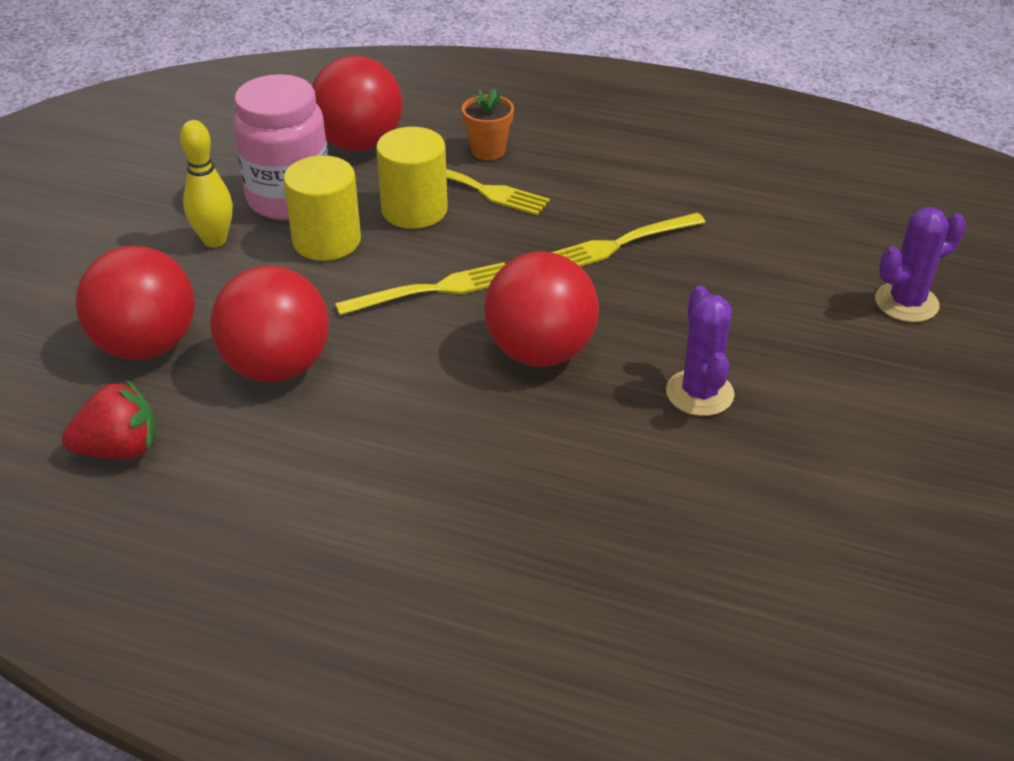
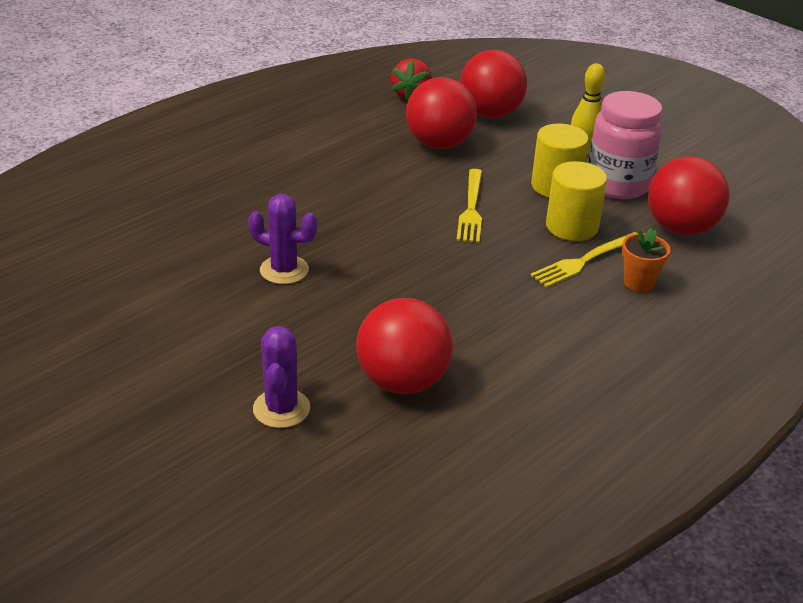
camera: 115 degrees right, 5 degrees down
(540, 352) = (376, 227): red ball -> red ball (402, 381)
(620, 244) = (466, 299): yellow fork -> none

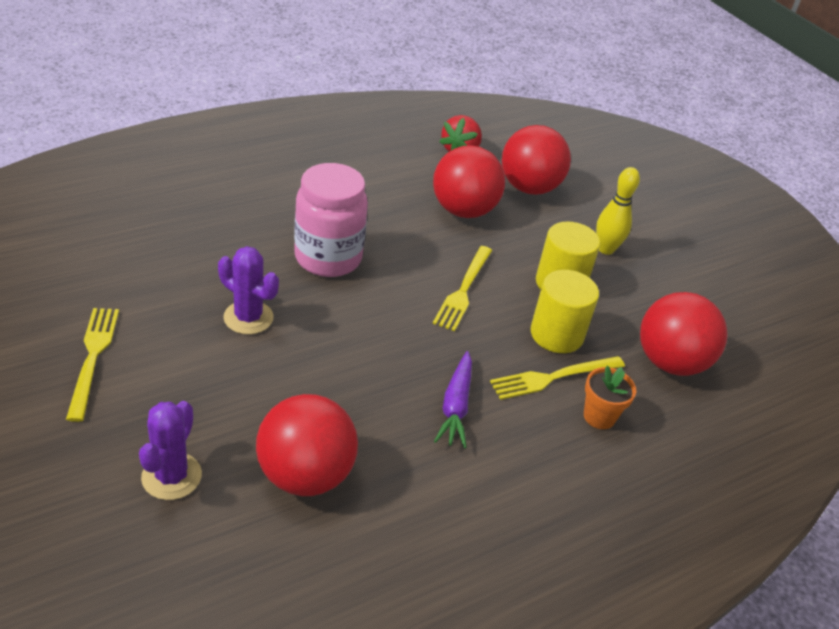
camera: 10 degrees right, 5 degrees up
(154, 331) = (93, 357): none -> yellow fork
(510, 300) = (456, 406): none -> purple carrot
(617, 184) = (625, 296): pink jar -> pink jar (328, 258)

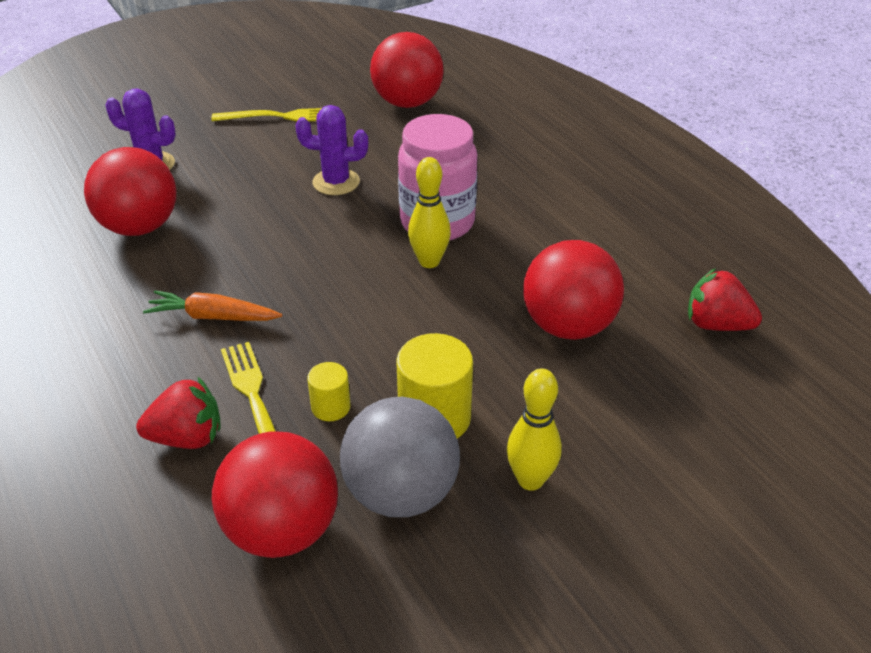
camera: 95 degrees right, 0 degrees up
(248, 317) = (336, 182): purple cactus -> purple cactus turned 60 degrees clockwise
(384, 268) = (429, 261): none -> yellow bowling pin
(456, 406) = (213, 317): purple carrot -> orange carrot
(463, 290) = (402, 324): yellow fork -> none
(529, 188) = (656, 397): red ball -> red ball (407, 103)
(556, 334) = (331, 407): yellow cylinder -> yellow cylinder, size x0.55
(599, 416) = (187, 437): orange flower pot -> red strawberry
(628, 305) = (401, 493): none -> grey ball

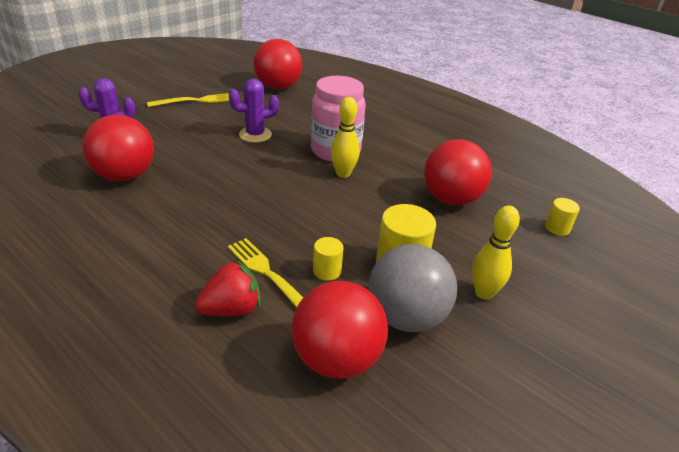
camera: 20 degrees left, 5 degrees down
(213, 317) = (210, 226): orange carrot -> none
(710, 399) = (557, 228): none -> yellow cylinder
(716, 324) = (534, 187): red strawberry -> none

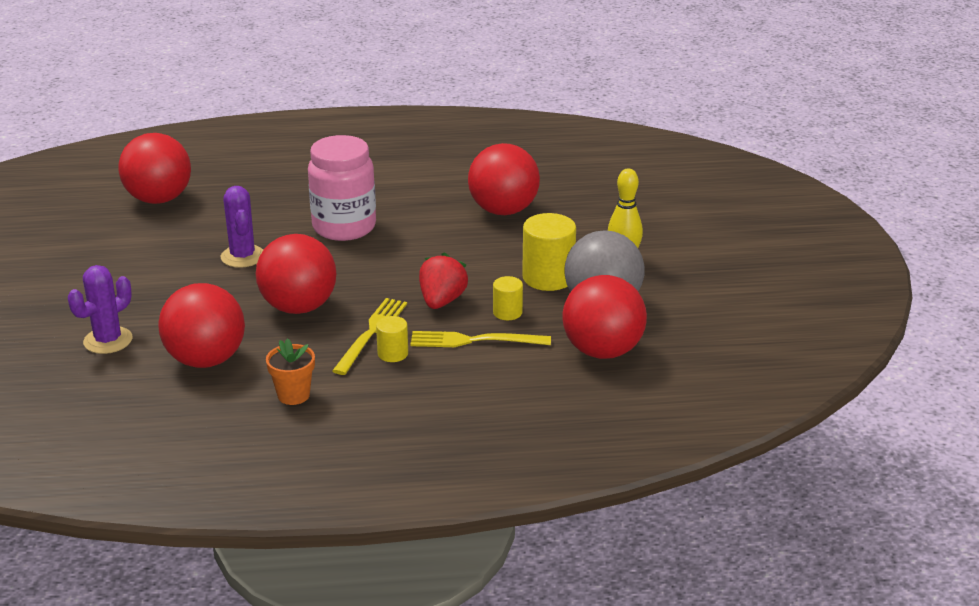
camera: 45 degrees left, 5 degrees down
(112, 228) = (293, 395): none -> orange flower pot
(196, 101) = (105, 261): yellow fork -> yellow fork (371, 333)
(223, 179) = (299, 307): none -> red ball
(231, 309) = (491, 374): red strawberry -> red strawberry (442, 301)
(255, 135) = (242, 256): purple cactus -> purple cactus turned 45 degrees counterclockwise
(343, 174) = (388, 241): yellow bowling pin -> none
(557, 228) = (604, 187): yellow cylinder -> yellow cylinder (393, 354)

